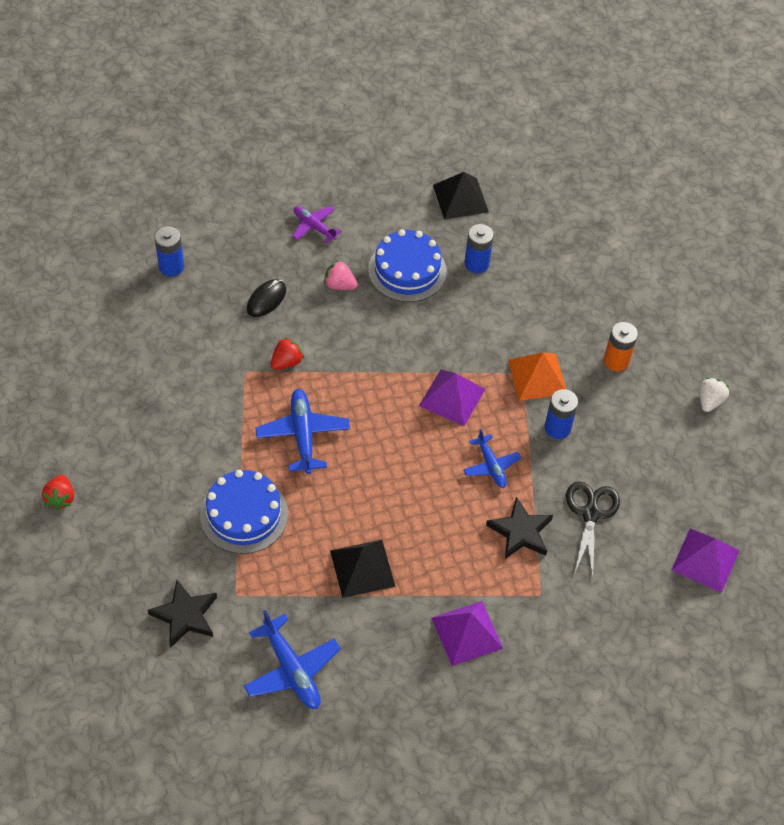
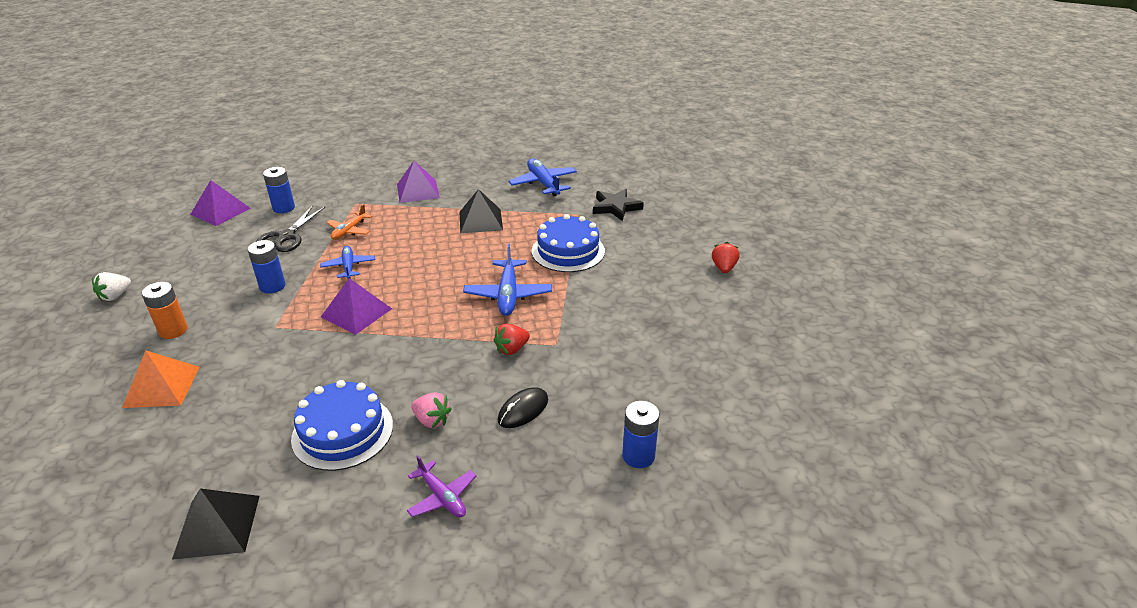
camera: 170 degrees left, 20 degrees down
(476, 263) = (253, 434): blue battery -> blue battery (284, 208)
(520, 532) = (349, 231): black star -> orange plane
(537, 377) = (262, 323): orange pyramid -> orange pyramid (161, 386)

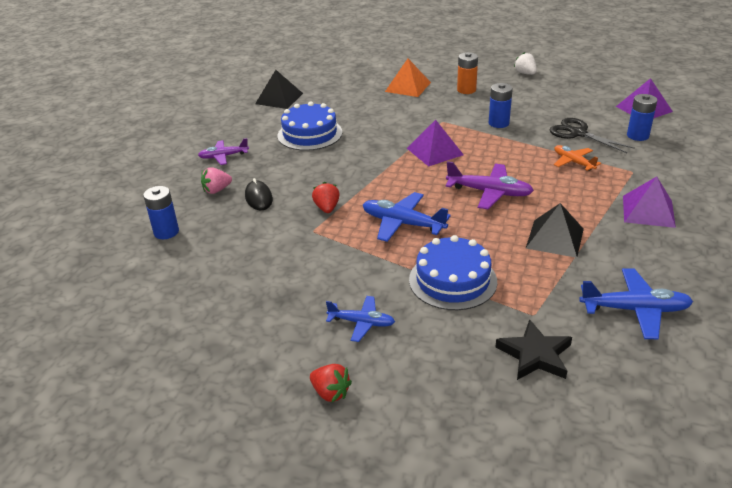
camera: 120 degrees right, 0 degrees up
(349, 266) = (507, 155): blue plane -> blue plane (362, 323)
(427, 262) = (489, 192): none -> purple plane
(432, 420) = (287, 163): pink strawberry -> pink strawberry (217, 190)

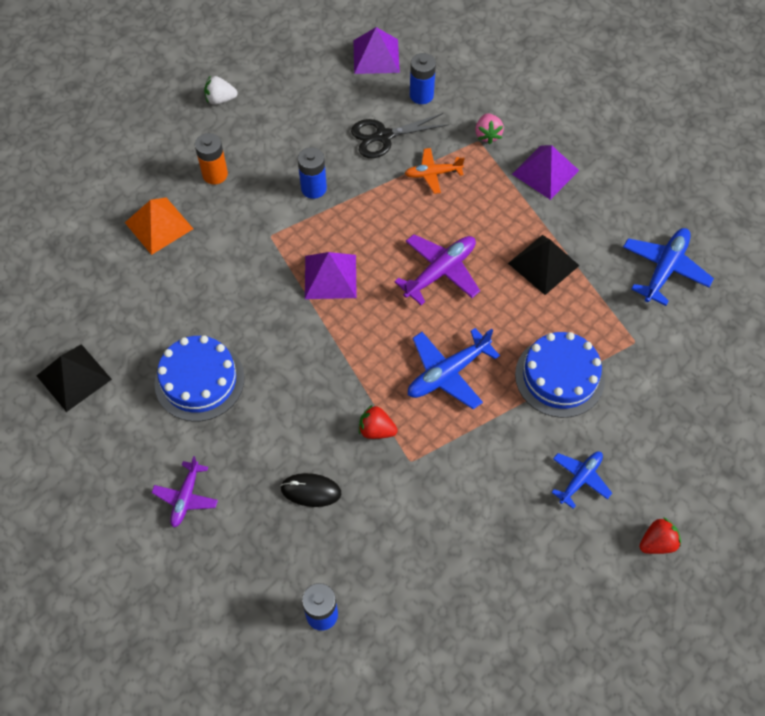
camera: 65 degrees left, 25 degrees up
(217, 190) = (264, 531): pink strawberry -> pink strawberry (487, 135)
(535, 355) = (682, 369): black star -> none

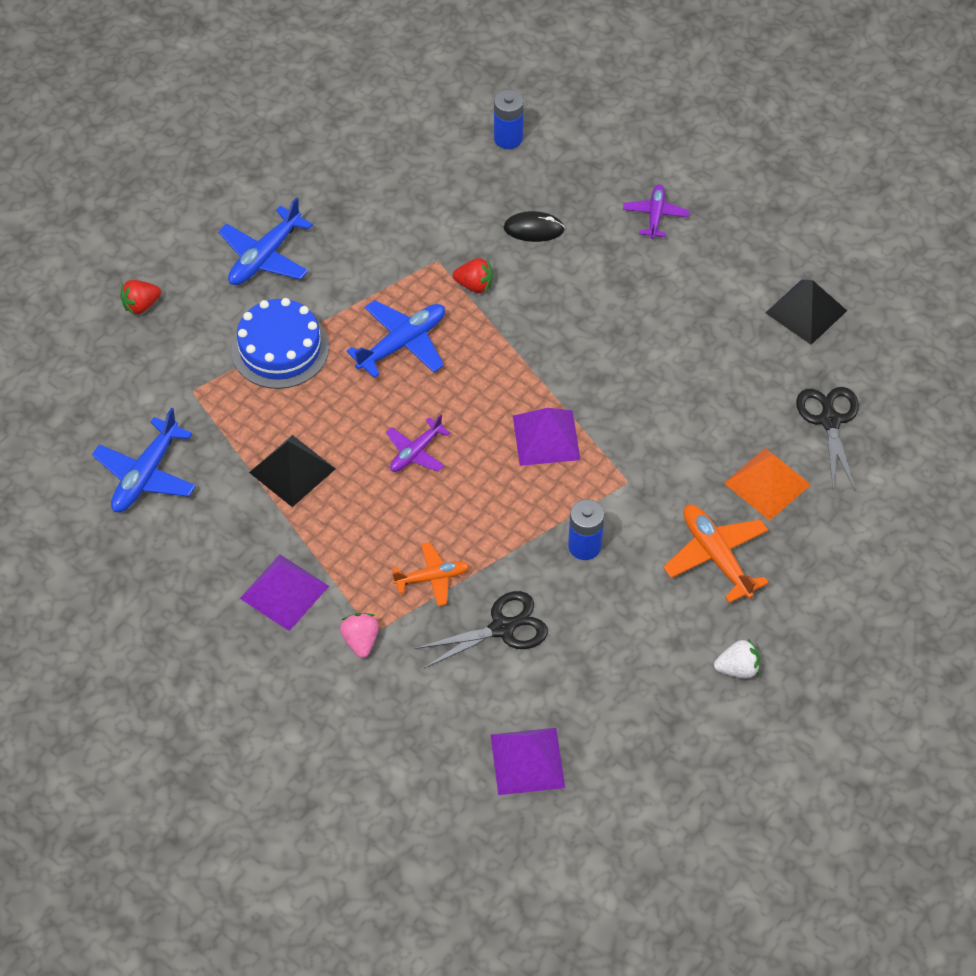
camera: 175 degrees right, 5 degrees down
(90, 273) = (829, 421): none -> black scissors
(199, 380) = (670, 318): blue cake -> none
(215, 174) = (716, 556): orange battery -> orange plane
(421, 95) = (455, 698): blue battery -> none
(440, 272) = (415, 452): purple plane -> purple plane, size x0.64
(580, 479) = (264, 257): blue plane -> blue plane, size x1.56
(657, 543) = (195, 211): red strawberry -> red strawberry (141, 305)

